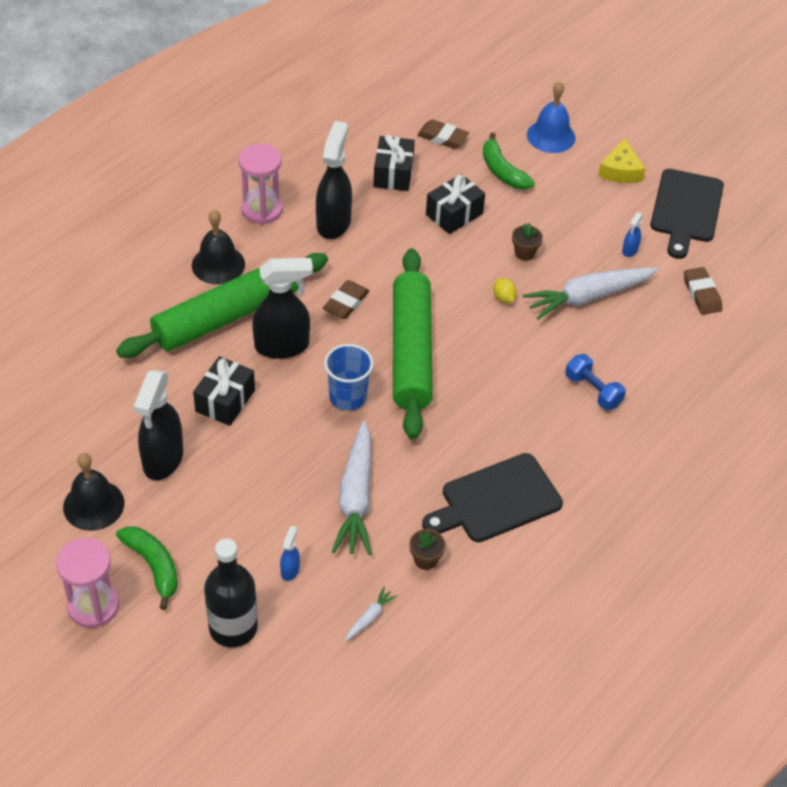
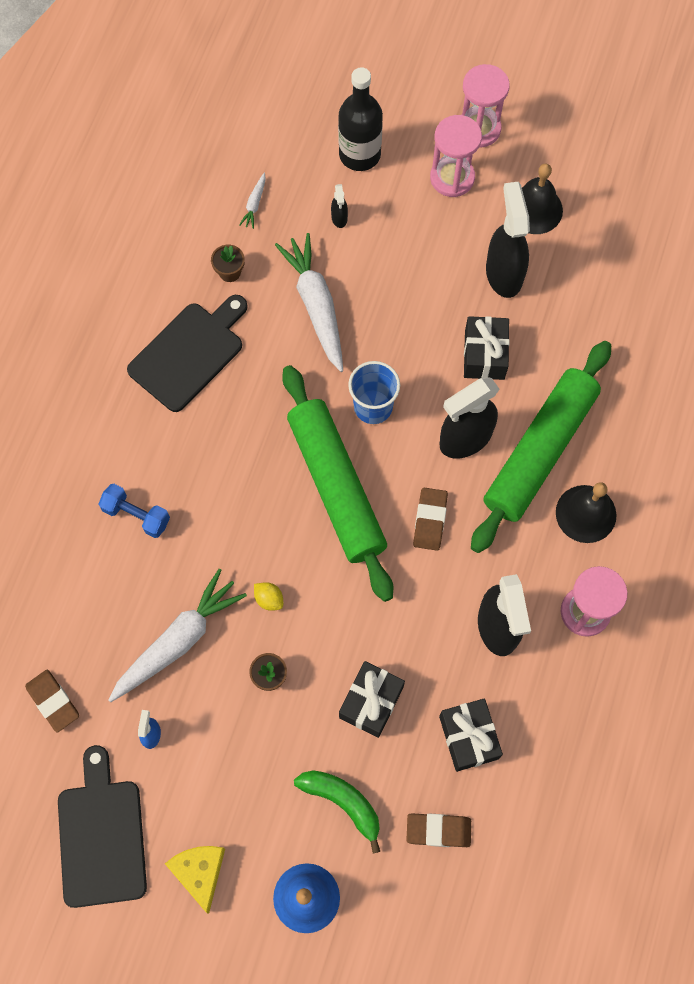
camera: 160 degrees right, 20 degrees up
(153, 566) = (452, 178): green banana -> pink hourglass
(290, 570) = (339, 218): blue spray bottle -> black spray bottle

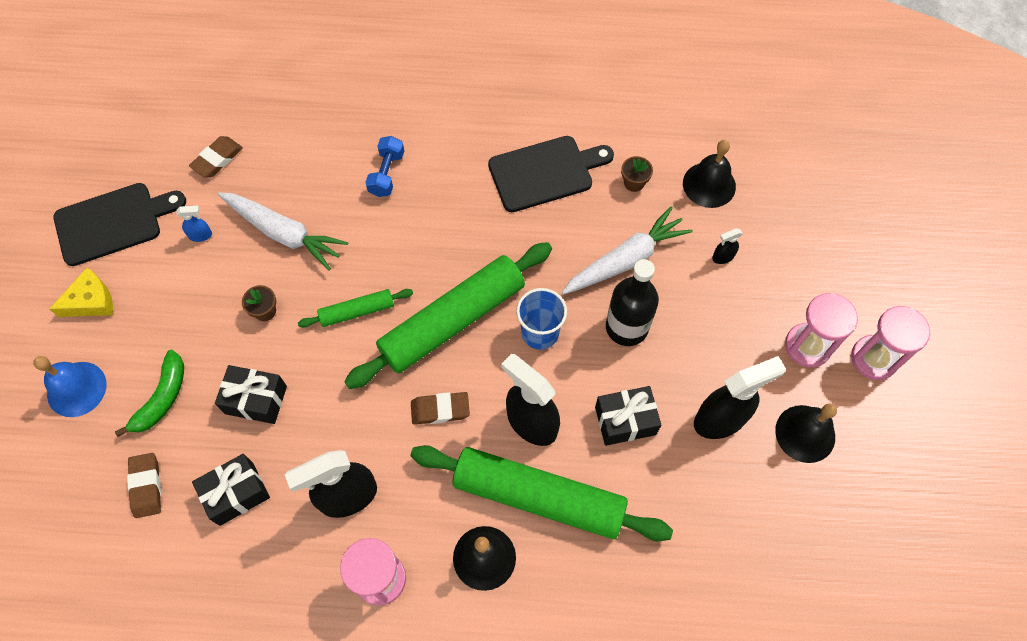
camera: 75 degrees right, 5 degrees down
(189, 353) = (545, 173): black cutting board -> black cutting board turned 45 degrees counterclockwise
(254, 204) = (709, 184): white carrot -> black bell
(269, 599) = (334, 293): yellow lemon -> none
(298, 580) = (357, 311): none -> green rolling pin
(359, 154) = (797, 258): black bottle -> black bottle (626, 327)

